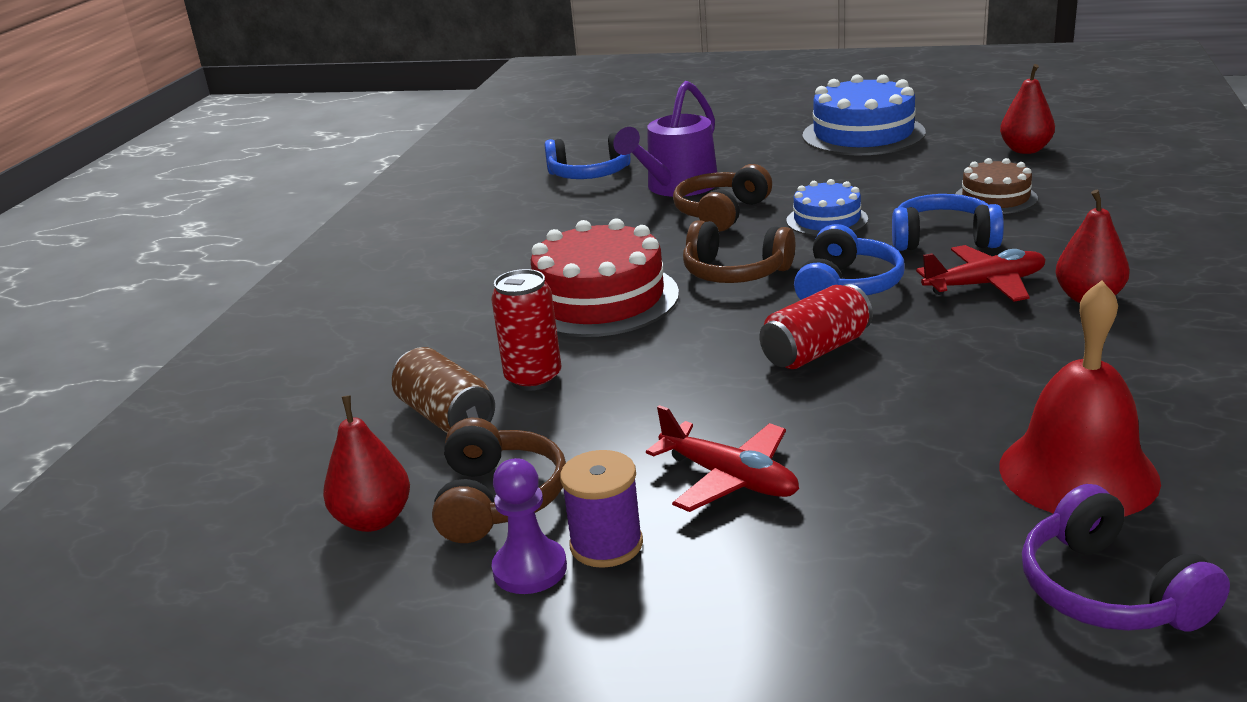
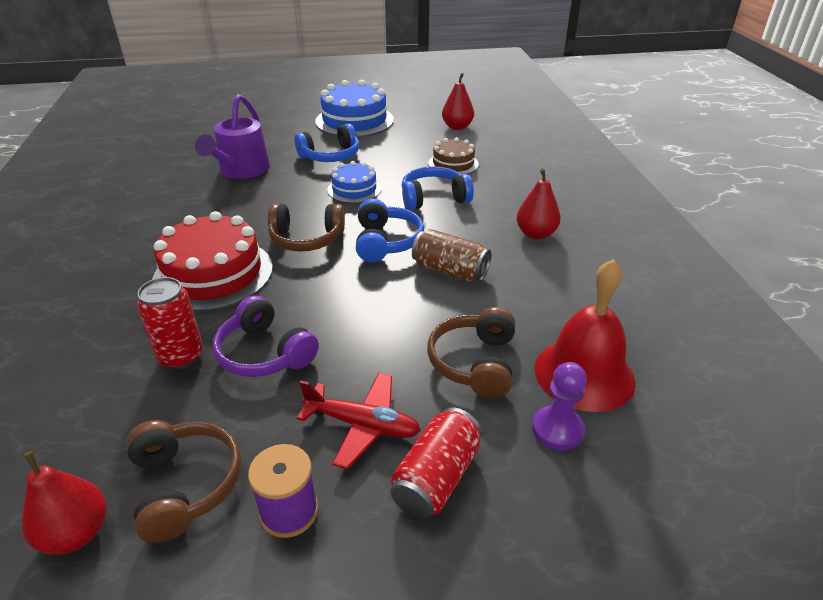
camera: 25 degrees left, 10 degrees up
(446, 417) = (116, 407): brown can -> brown can (450, 271)
(530, 569) = (233, 553): purple pawn -> purple pawn (557, 429)
(590, 174) = (173, 164): blue headphones -> blue headphones (330, 156)
(721, 213) = (280, 190): brown headphones -> brown headphones (474, 363)
(816, 351) = (384, 299): red can -> red can (436, 477)
(985, 285) = (472, 231): red plane -> none
(1108, 591) = (640, 470): purple headphones -> purple headphones (265, 353)

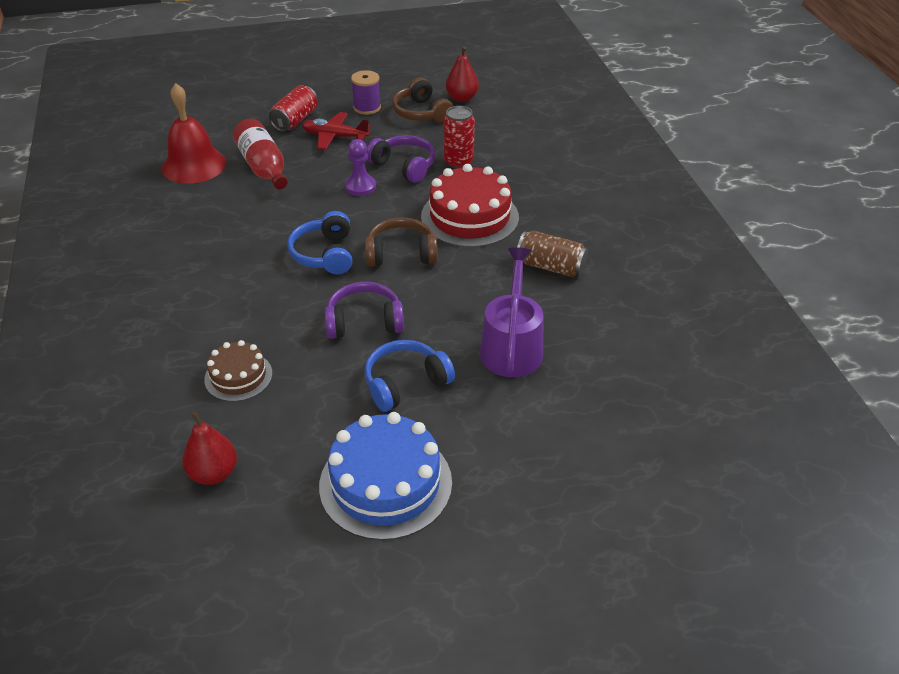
camera: 175 degrees right, 5 degrees up
(354, 189) = (364, 322): blue cake -> purple headphones
(434, 198) = (272, 313): blue headphones -> none
(450, 271) = (269, 229): brown can -> brown can (550, 266)
(474, 363) = (263, 167): brown headphones -> red bottle
(535, 234) = (177, 270): red pear -> none
(557, 429) = (224, 140): purple pawn -> purple pawn (360, 187)

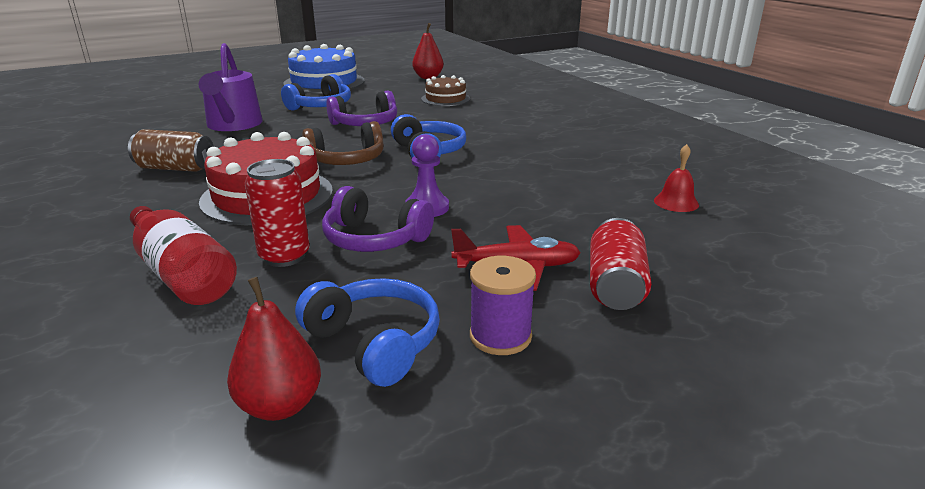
camera: 165 degrees right, 15 degrees down
(194, 165) = (676, 202): red bell -> red bell, size x0.47
(263, 167) = (580, 211): red bottle -> red bottle (182, 274)
(421, 113) = (374, 343): brown headphones -> blue headphones

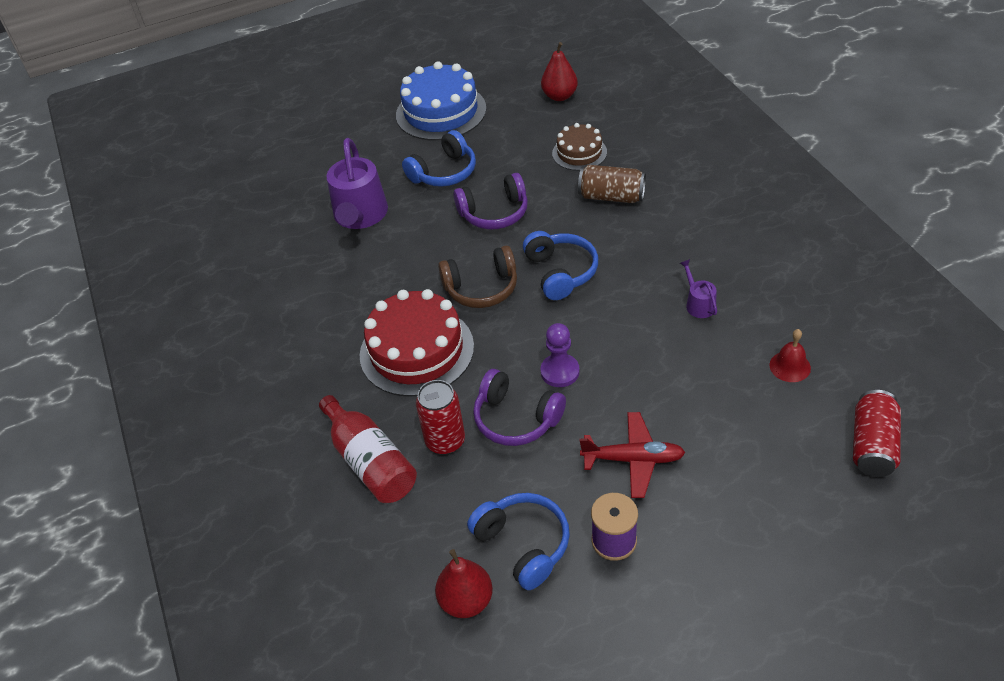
camera: 10 degrees right, 20 degrees up
(175, 168) = (324, 302): brown can -> brown can (611, 196)
(569, 168) = (698, 303): none -> purple watering can
(615, 285) = (710, 485): red can -> red can (872, 445)

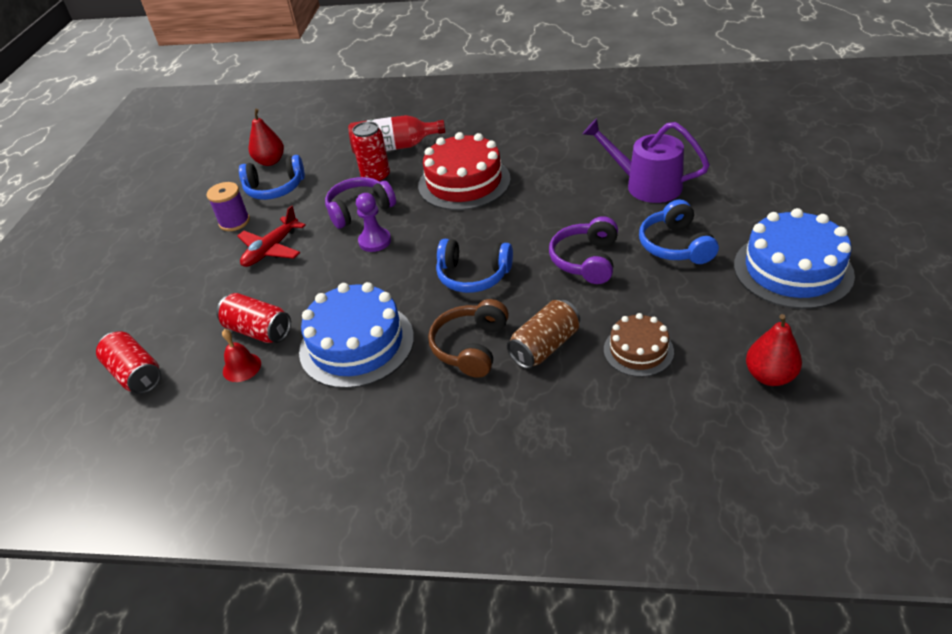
camera: 120 degrees right, 5 degrees down
(481, 288) = (497, 227): brown headphones -> brown headphones (471, 347)
(698, 303) = (356, 344): purple watering can -> blue cake
(743, 385) = (258, 331): none -> red can

